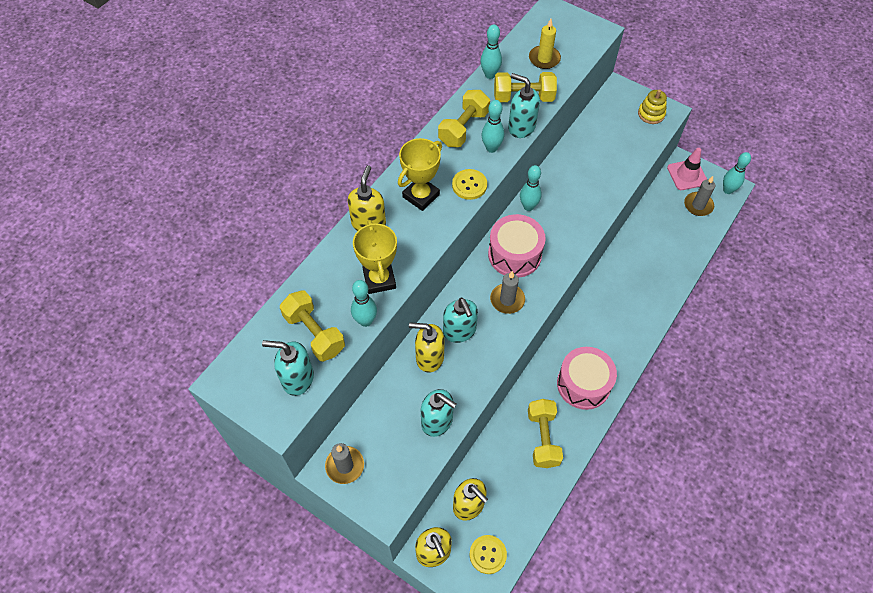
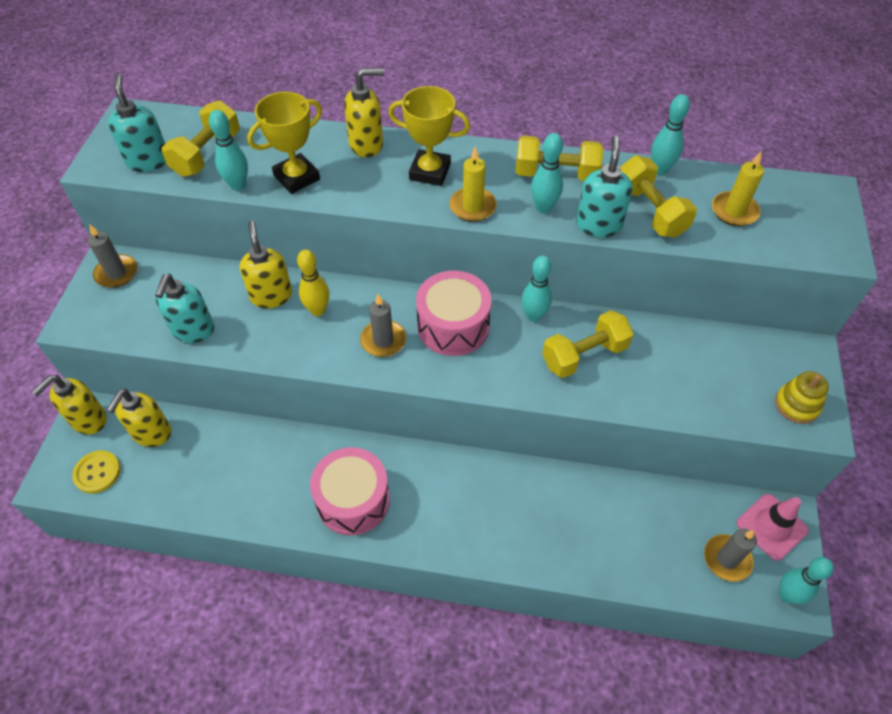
camera: 65 degrees right, 5 degrees down
(459, 331) = (318, 310): turquoise soap dispenser -> yellow bowling pin
(469, 185) = (472, 207): yellow button -> yellow candle
(543, 438) = (260, 479): yellow dumbbell -> yellow dumbbell (584, 355)

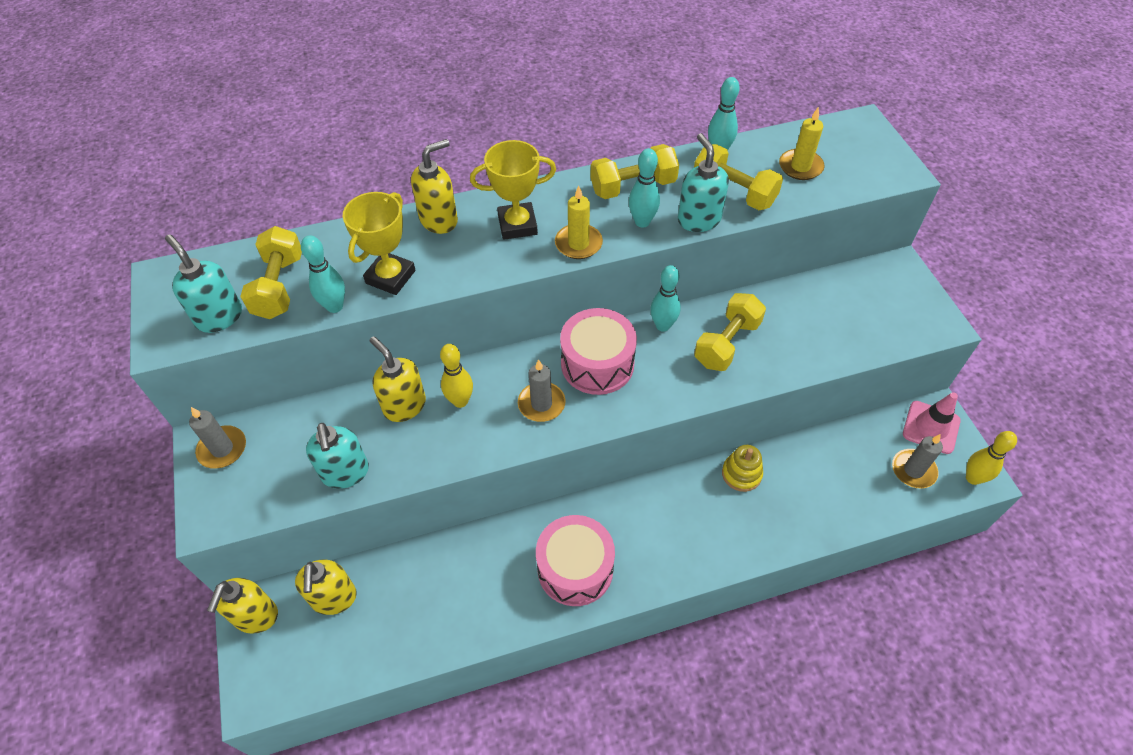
camera: 25 degrees left, 0 degrees up
(97, 472) = (300, 664): yellow button -> none
(787, 595) = (973, 478): turquoise bowling pin -> yellow bowling pin
(796, 405) = (916, 315): yellow stacking toy -> yellow stacking toy (741, 474)

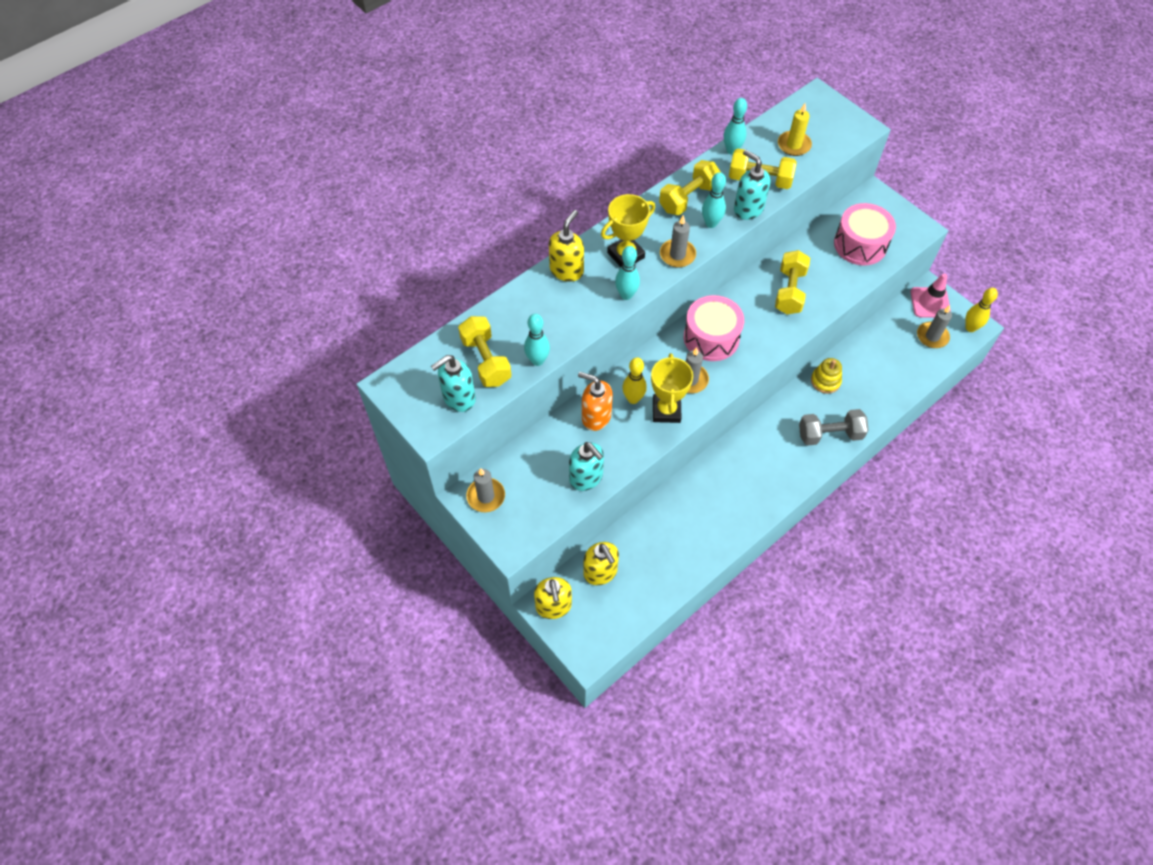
camera: 25 degrees left, 5 degrees up
(219, 316) = (458, 398): turquoise soap dispenser -> turquoise soap dispenser turned 60 degrees counterclockwise
(390, 277) = (562, 325): yellow trophy -> yellow trophy (666, 410)
(404, 405) = (596, 417): yellow soap dispenser -> orange soap dispenser
(575, 569) = (751, 486): pink drum -> pink drum (860, 244)
(578, 244) = (677, 255): yellow candle -> grey candle
(663, 325) = (740, 294): turquoise bowling pin -> turquoise bowling pin (626, 295)
(711, 543) = (829, 434): none -> grey dumbbell

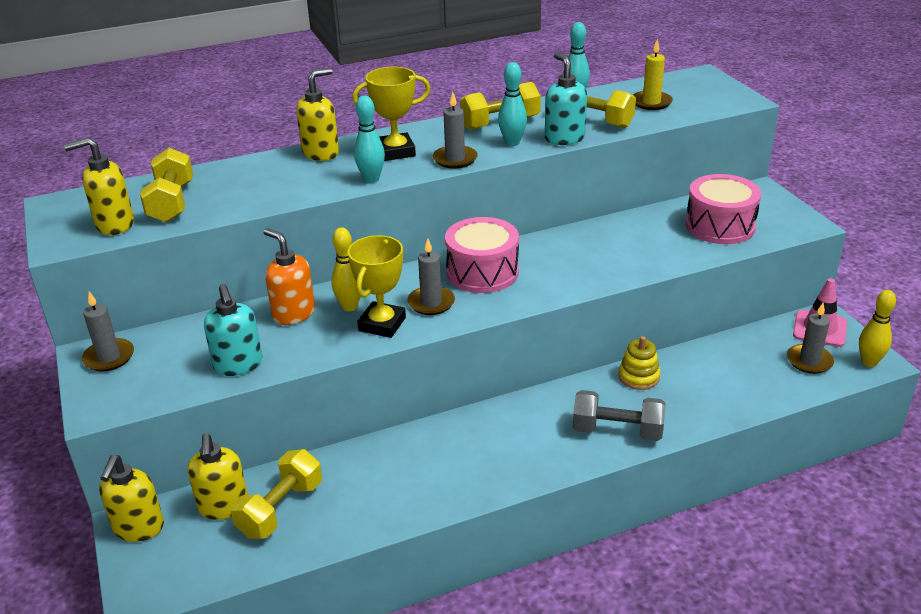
camera: 20 degrees right, 25 degrees down
(458, 398) = (114, 225): turquoise soap dispenser -> yellow soap dispenser
(537, 360) = (227, 211): turquoise bowling pin -> none
(789, 291) = (606, 250): yellow dumbbell -> yellow dumbbell (280, 509)

